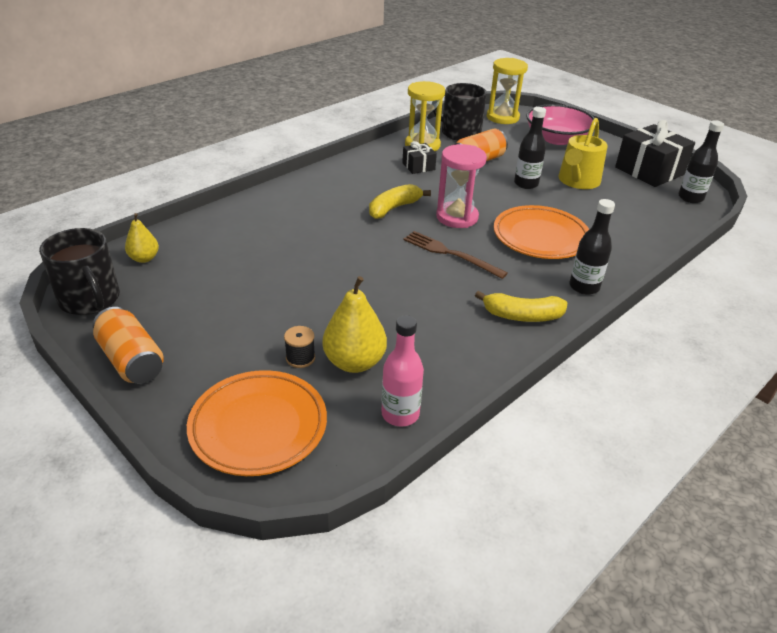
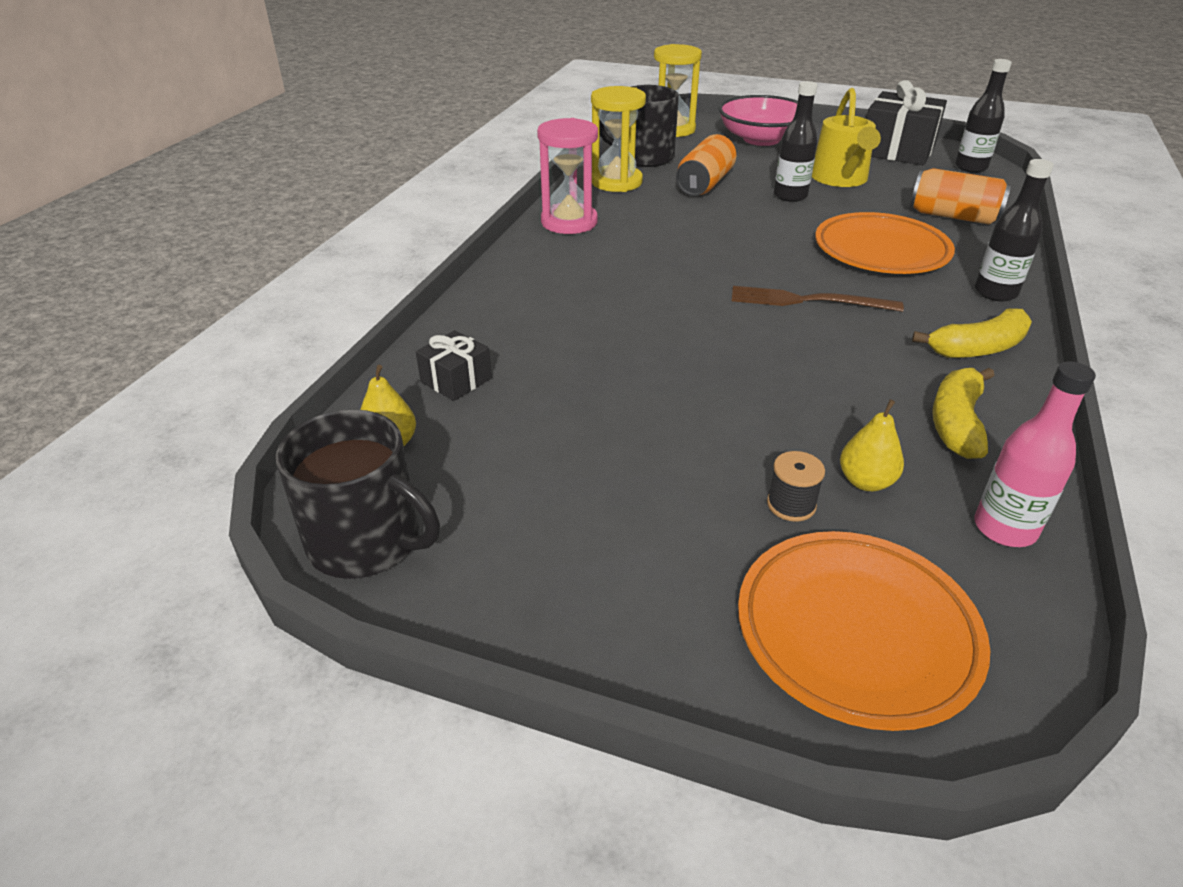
camera: 25 degrees left, 0 degrees up
(131, 360) = (548, 613): orange can -> orange can (953, 216)
(354, 362) = (865, 482): yellow pear -> yellow pear, size x0.59
(394, 208) = (673, 265): yellow banana -> yellow banana (956, 423)
(418, 166) = (642, 208): black gift -> black gift (456, 380)
(457, 217) = (761, 255): pink hourglass -> pink hourglass (569, 222)

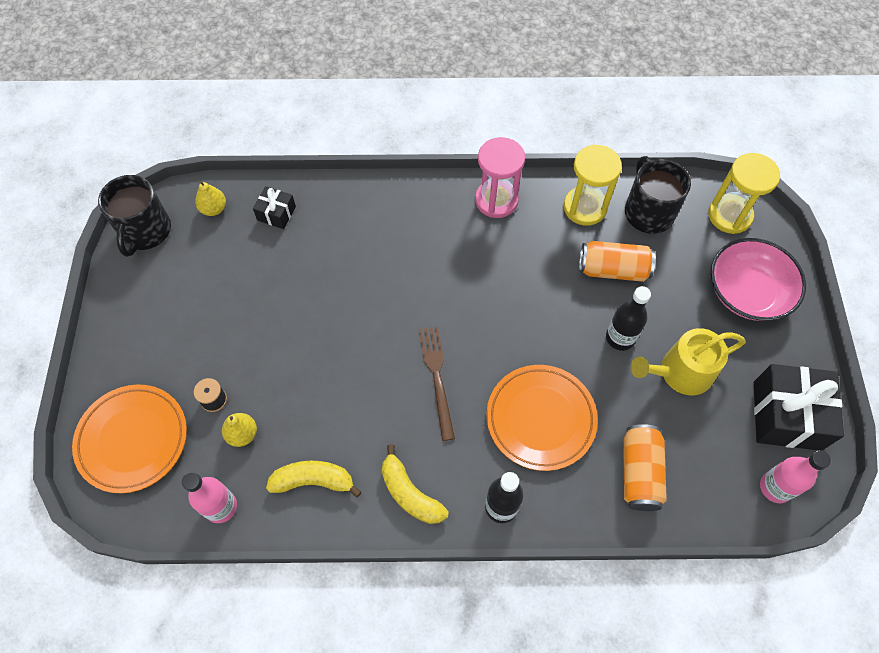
camera: 70 degrees right, 25 degrees up
(970, 167) = (775, 487): black bottle -> pink bottle

